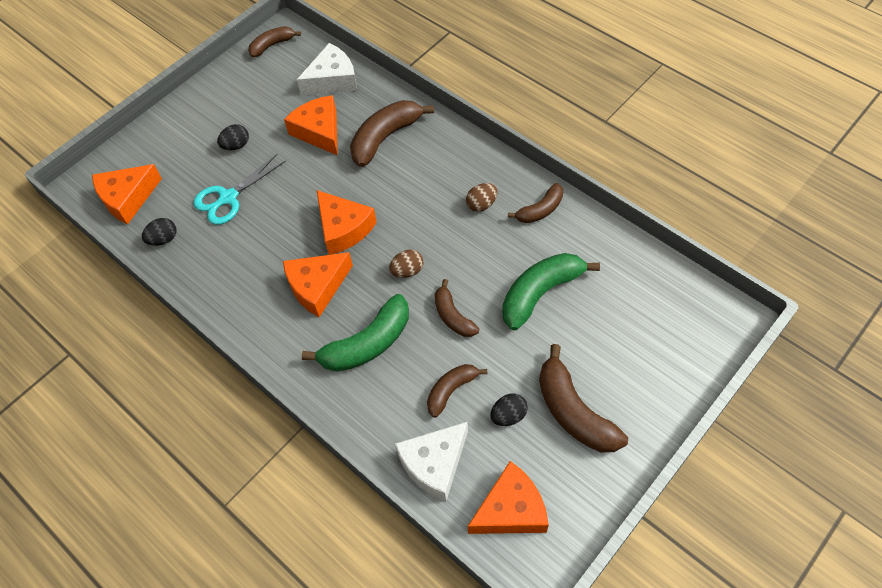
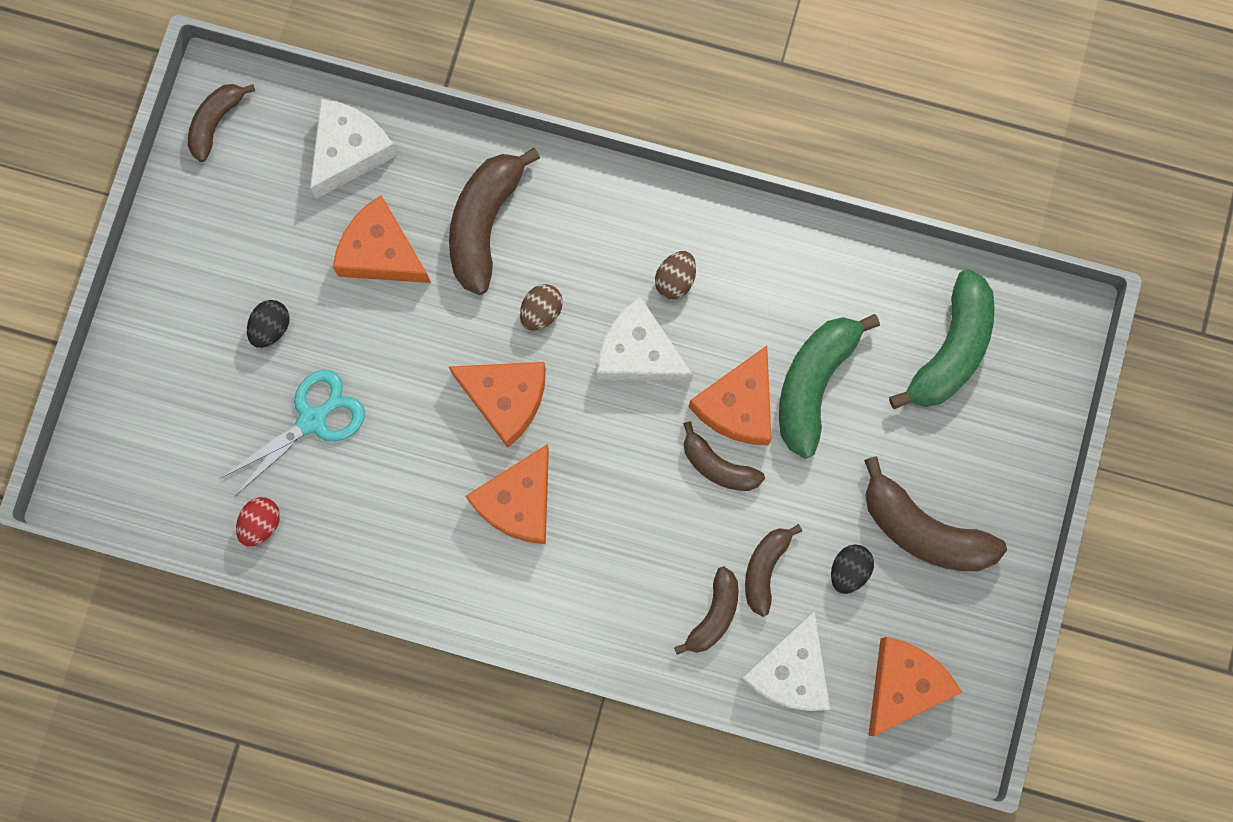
camera: 30 degrees left, 20 degrees up
(128, 198) = (165, 482): orange cheese -> orange cheese (738, 405)
(163, 239) = (261, 523): black egg -> red egg
(228, 198) = (313, 420): turquoise scissors -> turquoise scissors turned 150 degrees counterclockwise
(367, 344) = (628, 553): green banana -> green banana (950, 349)
(407, 271) = (626, 426): brown egg -> brown egg (541, 311)
(437, 234) = (638, 353): none -> white cheese
(540, 210) = (758, 255): brown banana -> brown banana (714, 615)

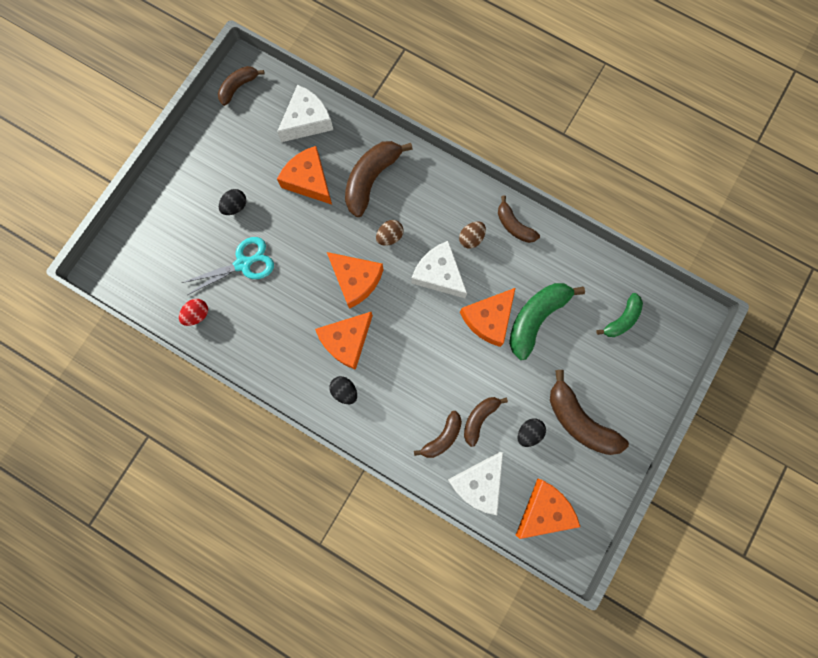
camera: 15 degrees right, 0 degrees up
(537, 583) = (344, 391): none -> black egg
(718, 466) = (467, 351): brown banana -> brown banana (514, 225)
(950, 349) = (621, 319): green banana -> green banana, size x0.60

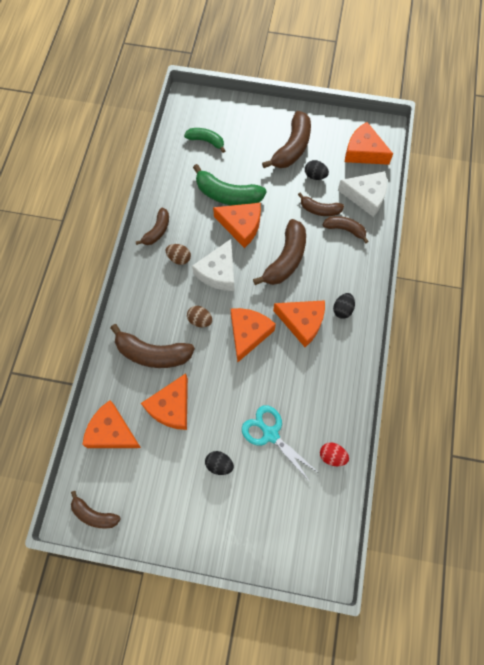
camera: 110 degrees left, 10 degrees down
(307, 121) = (112, 432): white cheese -> orange cheese
(428, 353) = (286, 259): none -> brown banana

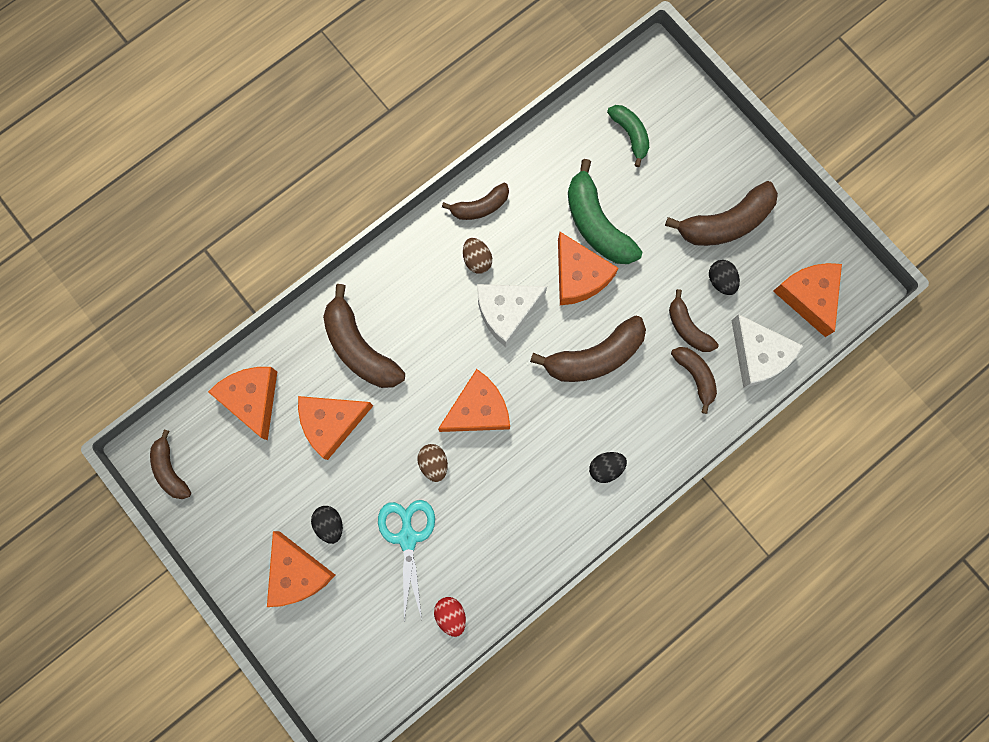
camera: 40 degrees right, 10 degrees up
(200, 320) = (439, 351): brown egg -> brown egg (434, 463)
(302, 322) = (547, 445): orange cheese -> orange cheese (297, 573)

